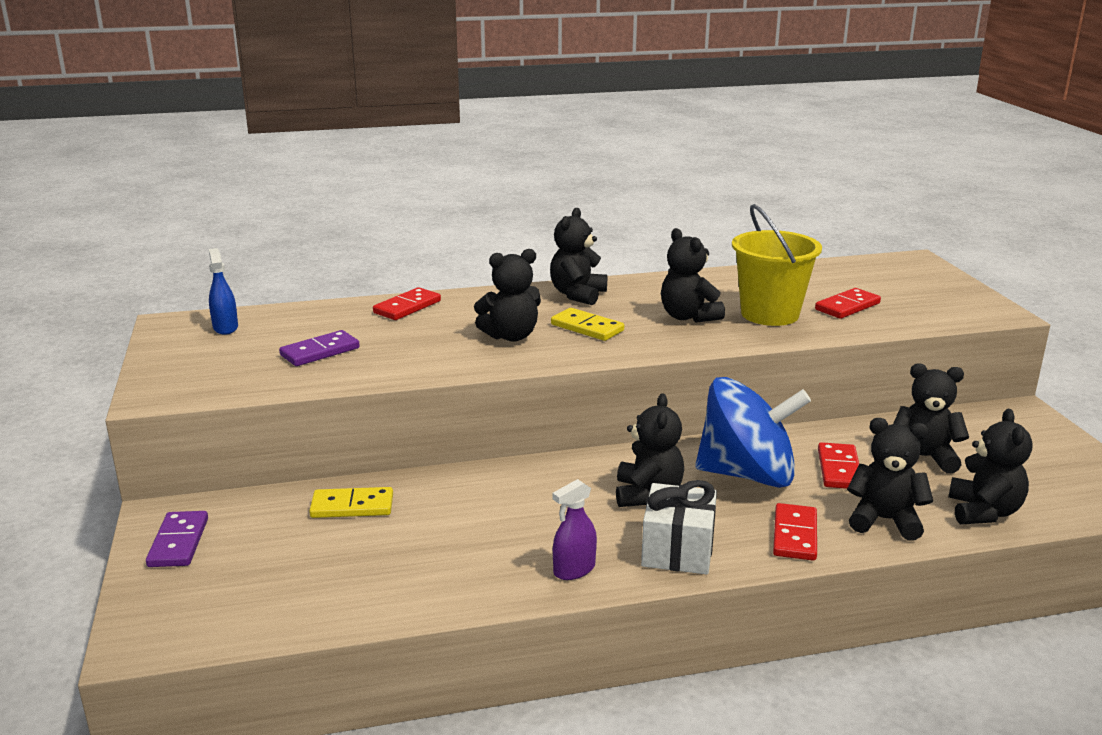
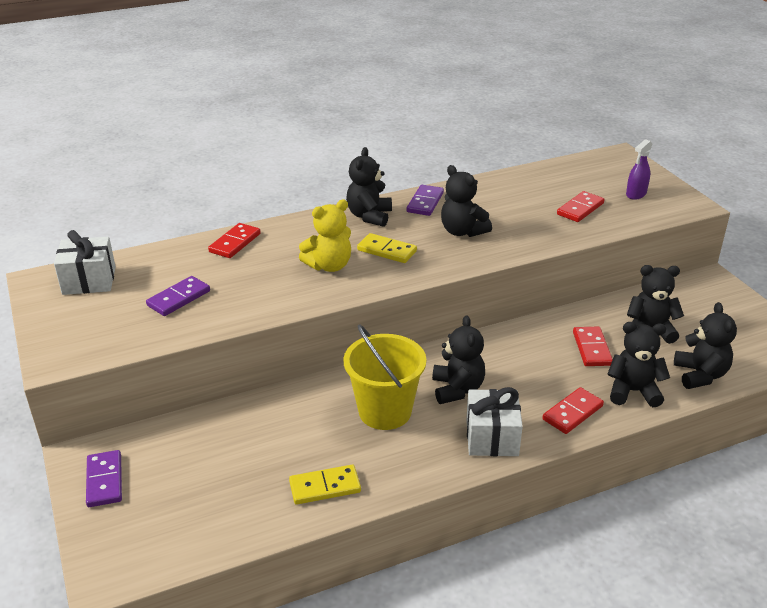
camera: 10 degrees left, 10 degrees up
(225, 328) = (89, 280): blue spray bottle -> white gift
(352, 506) = (233, 428): yellow domino -> yellow domino (325, 487)
(511, 336) = (329, 266): black teddy bear -> yellow teddy bear
(574, 569) = (420, 465): purple spray bottle -> purple spray bottle (636, 194)
(651, 287) = (425, 202): none -> purple domino
(747, 474) = (526, 361): blue spinning top -> none
(769, 314) = (524, 222): yellow bucket -> yellow bucket (385, 411)
(794, 535) = (572, 413): red domino -> red domino turned 45 degrees clockwise

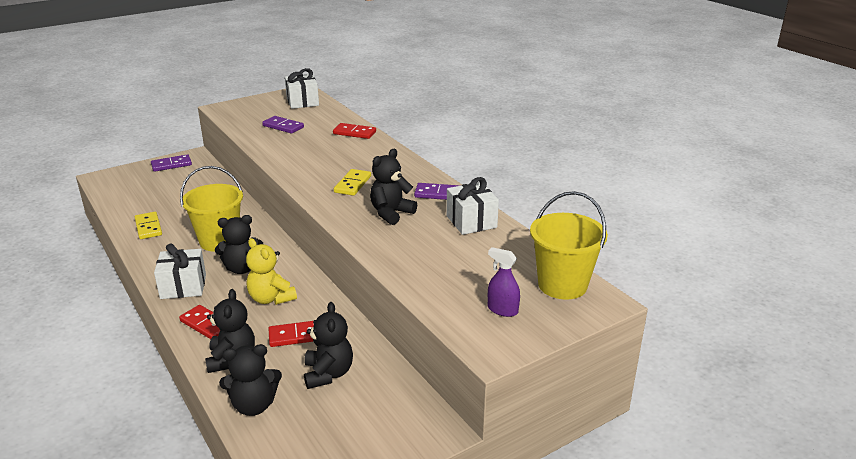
camera: 80 degrees right, 5 degrees down
(329, 266) = (327, 166): yellow teddy bear -> yellow teddy bear (271, 298)
(369, 216) = (406, 173): black teddy bear -> none
(487, 191) = (471, 221): none -> white gift
(580, 209) = (453, 273): red domino -> none
(598, 166) = (562, 285): none -> yellow bucket

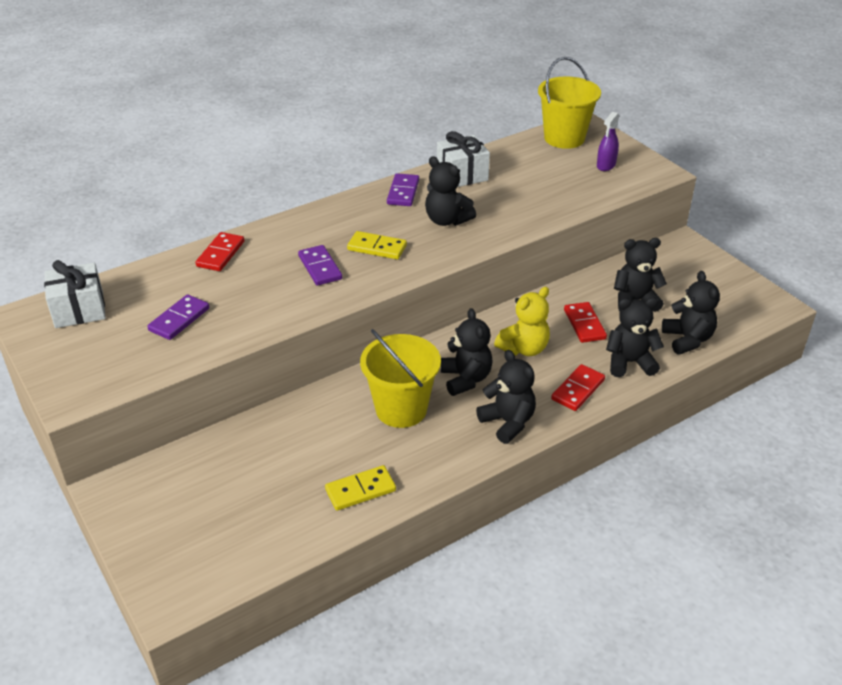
camera: 90 degrees left, 10 degrees up
(171, 165) = (141, 512): purple domino -> purple domino (320, 267)
(183, 286) = (508, 422): white gift -> black teddy bear

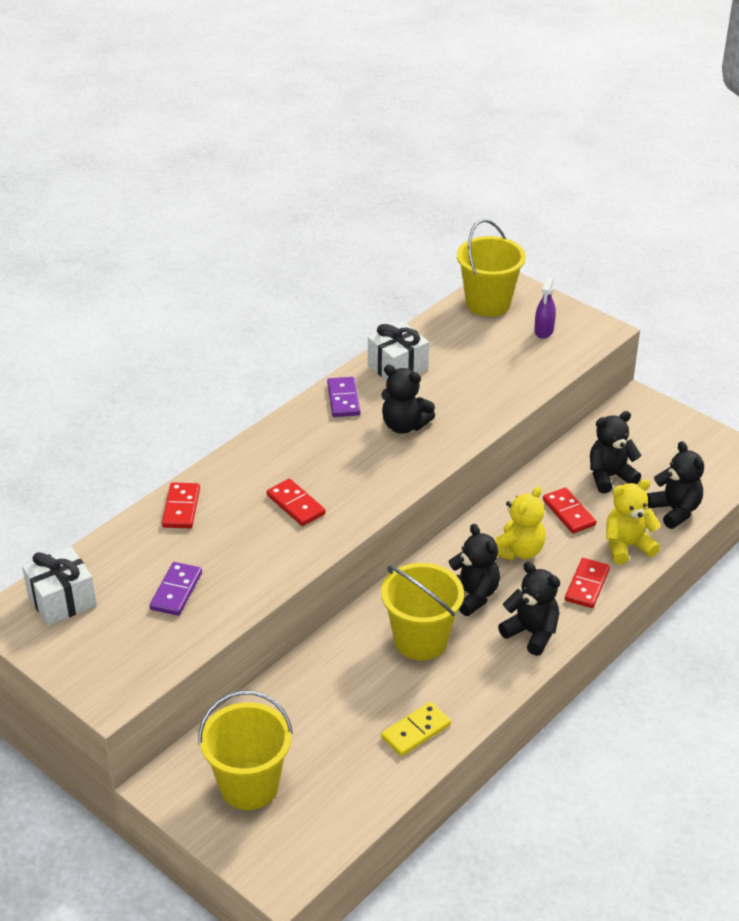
camera: 15 degrees left, 0 degrees up
(185, 508) = (249, 786): none -> yellow bucket
(320, 267) = (296, 505): purple domino -> red domino
(377, 248) = (345, 471): yellow domino -> none
(629, 362) = (627, 546): black teddy bear -> yellow teddy bear

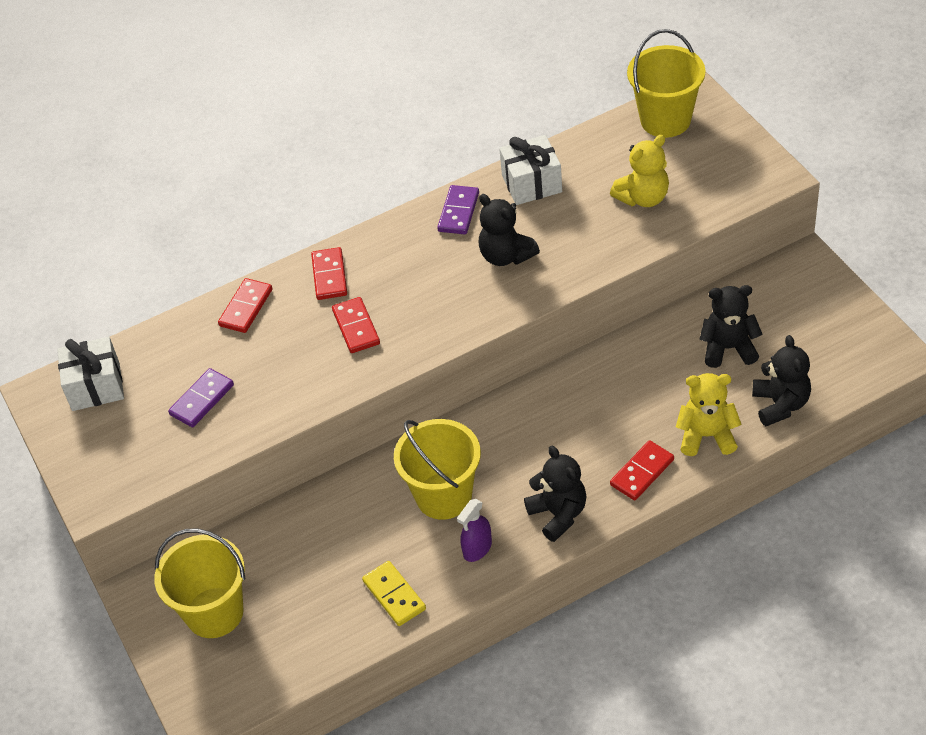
camera: 25 degrees right, 10 degrees up
(416, 731) = (394, 595): yellow domino -> yellow domino turned 75 degrees clockwise
(472, 595) = (518, 457): black teddy bear -> none
(518, 551) = (589, 416): yellow teddy bear -> yellow teddy bear (643, 198)
(544, 331) = (710, 165): purple spray bottle -> purple spray bottle (477, 548)
(569, 513) = (663, 382): red domino -> red domino (329, 276)

